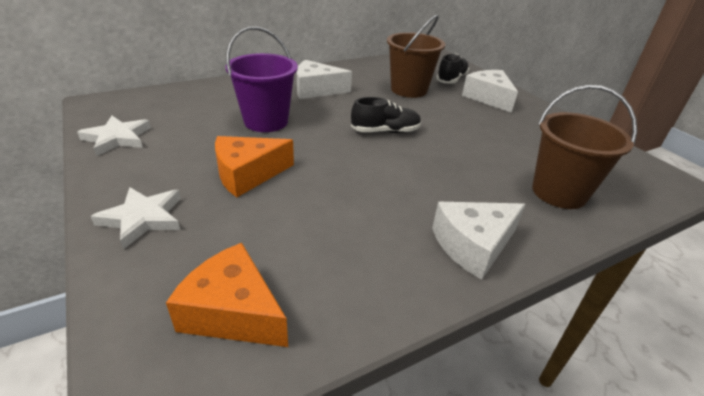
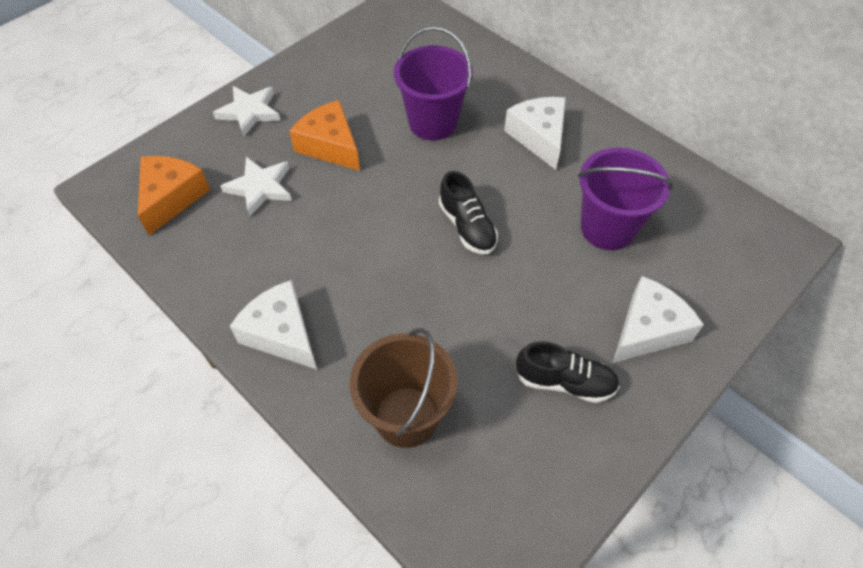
camera: 75 degrees right, 20 degrees up
(117, 138) = (349, 44): white star -> white star (260, 187)
(409, 90) = (607, 228): brown bucket -> purple bucket
(451, 79) = (688, 274): black shoe -> black shoe (565, 382)

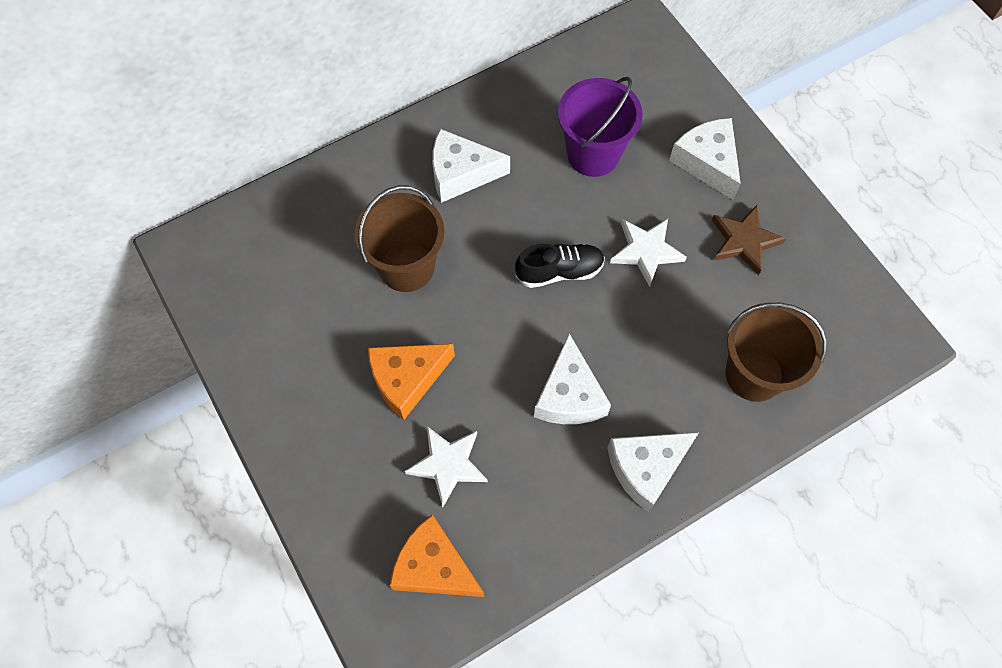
camera: 75 degrees left, 10 degrees up
(249, 112) = (320, 462): white star -> white star (646, 251)
(342, 258) = (569, 395): none -> white cheese
(433, 122) = (406, 267): purple bucket -> brown bucket
(565, 382) = (744, 241): black shoe -> brown star

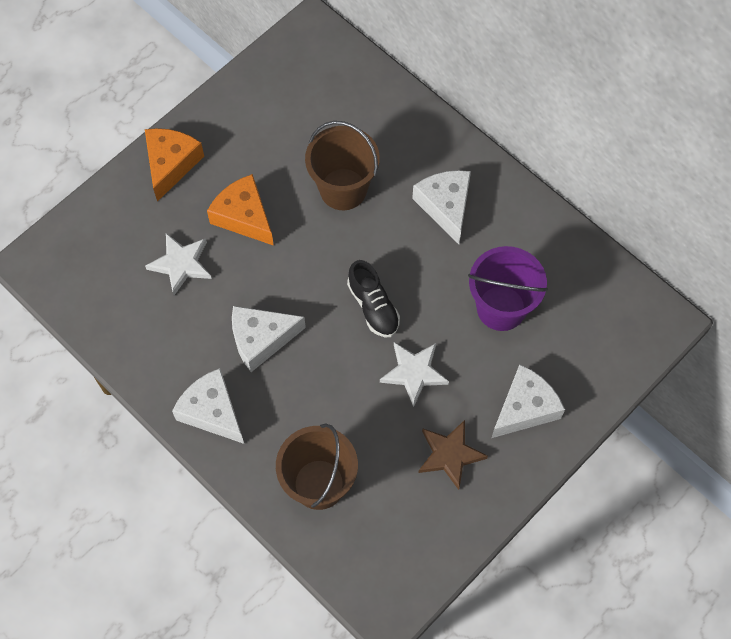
camera: 75 degrees right, 0 degrees up
(434, 567) = (99, 275): orange cheese -> orange cheese (171, 164)

